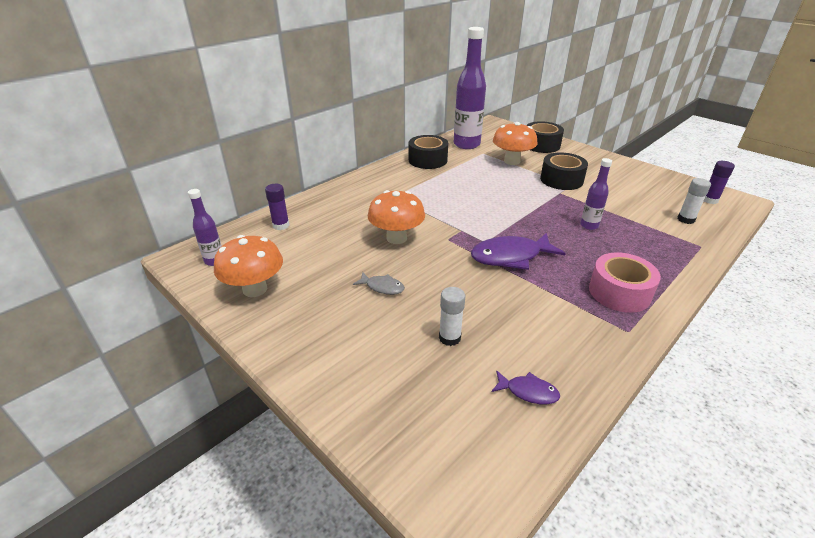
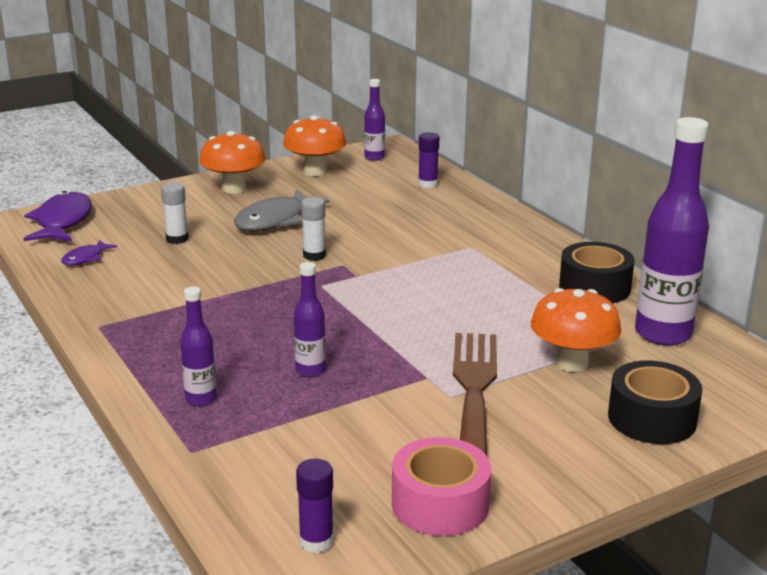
camera: 105 degrees right, 10 degrees down
(382, 287) = (275, 220): grey fish -> grey fish, size x1.94
(396, 238) = (363, 237): orange mushroom -> orange mushroom (234, 189)
(510, 257) = (277, 294): purple fish -> purple fish (62, 222)
(561, 180) = (474, 393): black tape -> brown fork
(619, 292) = (157, 342): pink tape -> pink tape (440, 504)
(656, 255) = (201, 398): none -> purple bottle
(686, 219) = (269, 473): white glue stick -> white glue stick (314, 255)

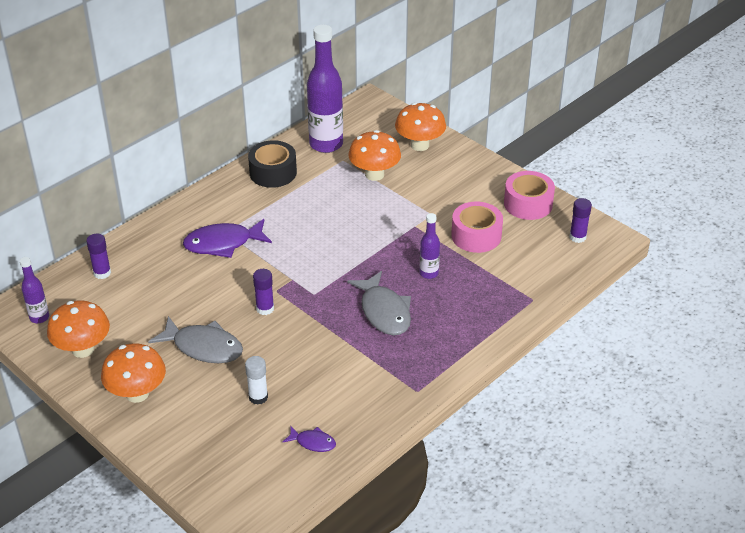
camera: 105 degrees left, 15 degrees up
(62, 222) = (243, 490): purple fish -> purple fish (223, 244)
(201, 398) = (481, 311): purple bottle -> none
(255, 325) = (384, 311): none -> grey fish
(314, 255) = (265, 309): white glue stick -> purple glue stick
(375, 428) = (476, 236): none -> pink tape
(474, 393) = (423, 206): brown fork -> none
(652, 418) = (419, 145): black tape -> orange mushroom

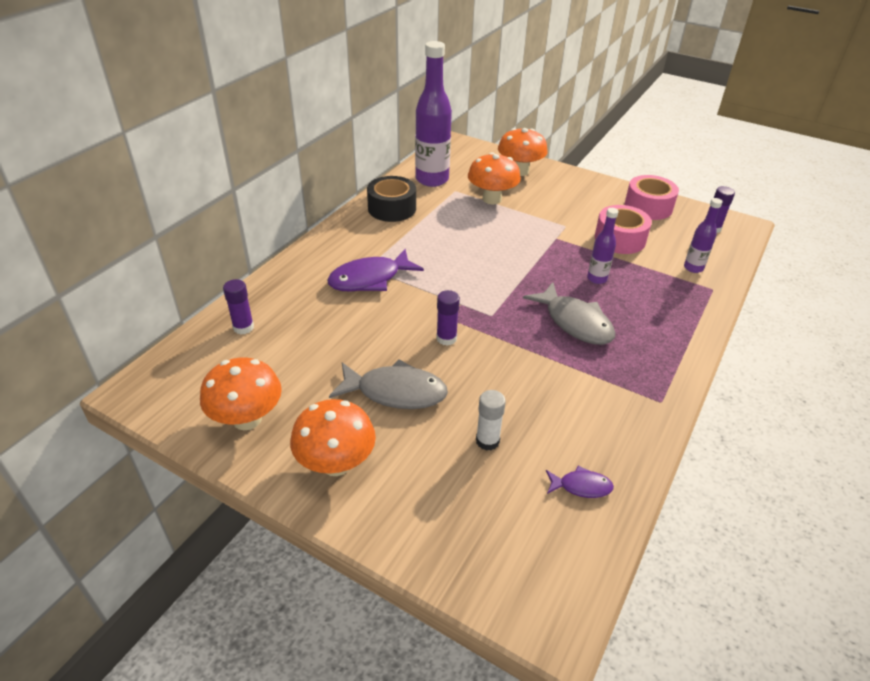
camera: 15 degrees left, 0 degrees up
(39, 317) = (180, 389): purple bottle -> purple bottle (693, 268)

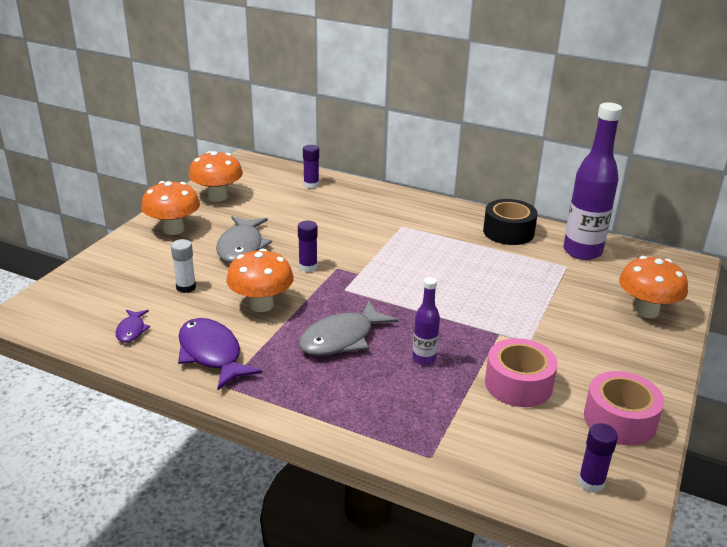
camera: 85 degrees right, 10 degrees down
(370, 279) = (385, 228): purple fish -> purple fish (211, 354)
(492, 199) = (562, 290): orange mushroom -> orange mushroom (261, 305)
(693, 268) = (474, 445): purple bottle -> none

